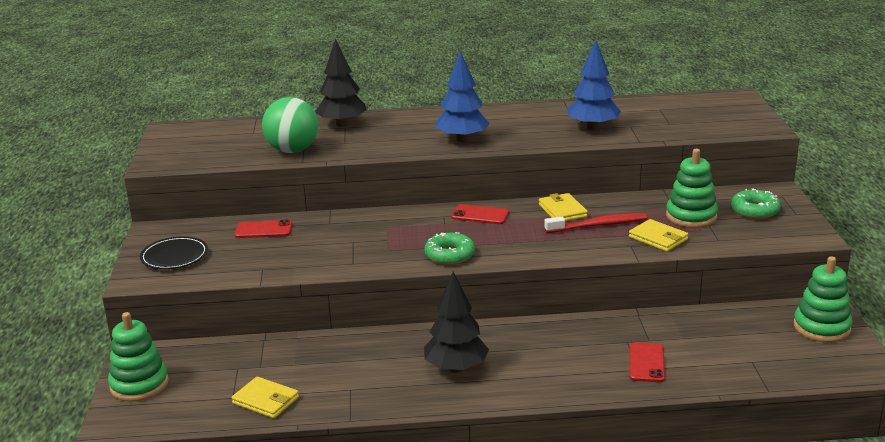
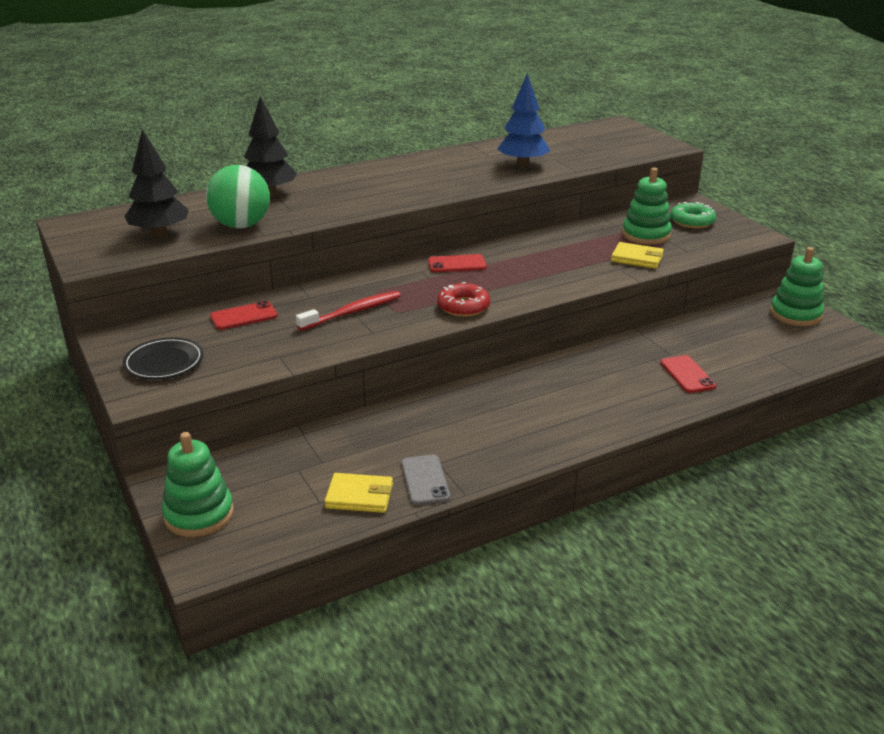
camera: 25 degrees left, 5 degrees up
(327, 400) = (425, 480): none -> grey phone
(449, 255) = (463, 306): green donut -> red donut
(456, 368) = (524, 418): black tree -> black tree (159, 233)
(462, 139) = (410, 191): blue tree -> none
(562, 211) = (530, 248): yellow wallet -> none
(598, 225) = (574, 255): red toothbrush -> red toothbrush (352, 312)

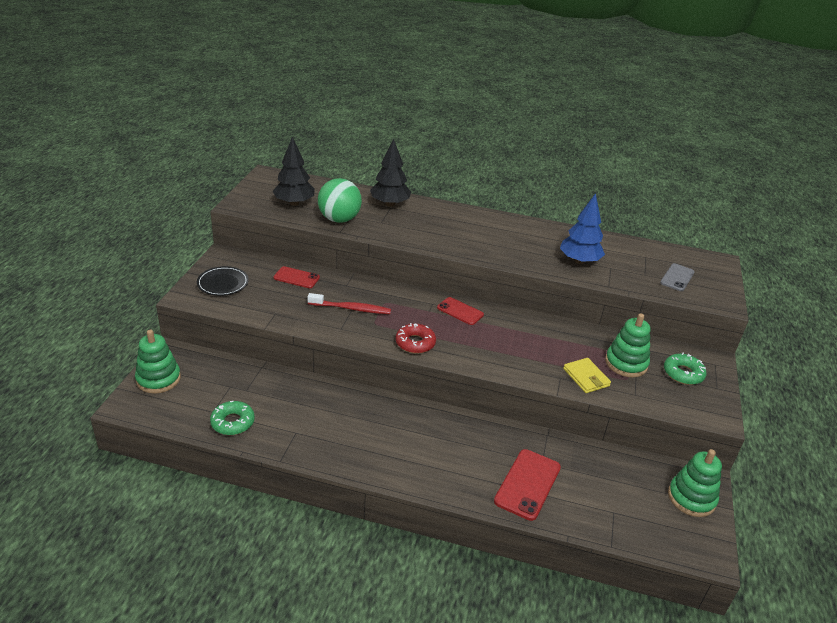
camera: 40 degrees right, 5 degrees up
(359, 496) = (233, 422): yellow wallet -> green donut
(425, 480) = (274, 437): grey phone -> grey phone (677, 277)
(687, 374) = (527, 484): red phone -> red phone, size x1.57

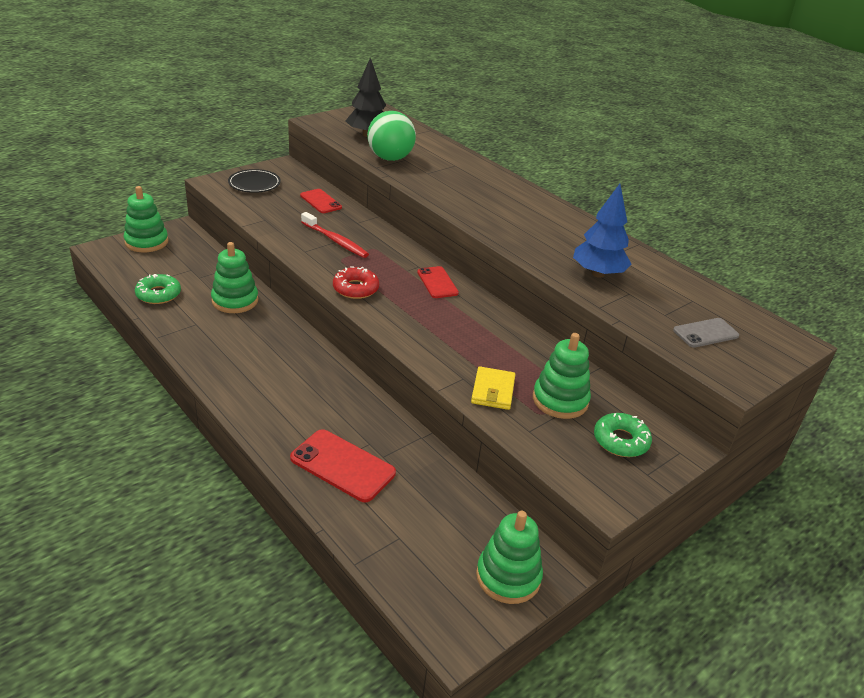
camera: 35 degrees right, 0 degrees up
(300, 396) = (235, 301): none -> green stacking toy
(390, 204) = (458, 162): black tree -> none
(527, 484) = (342, 466): red phone -> red phone turned 60 degrees clockwise

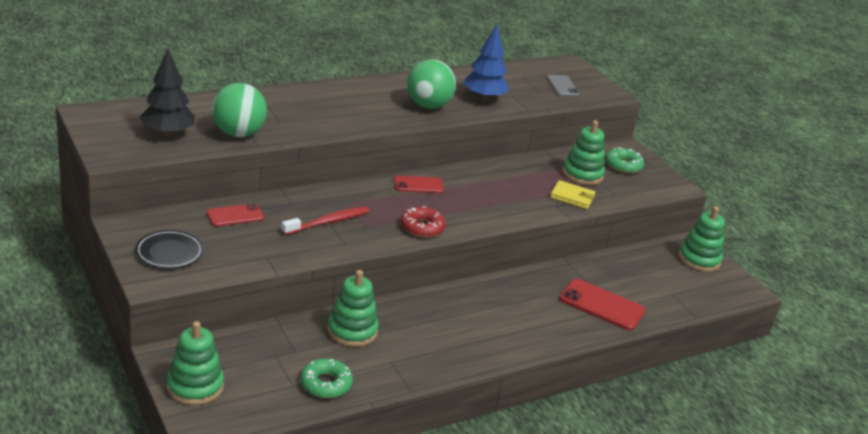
camera: 80 degrees left, 5 degrees down
(342, 466) = (601, 305): red phone -> red phone turned 75 degrees clockwise
(538, 240) = (428, 105): none -> green ball

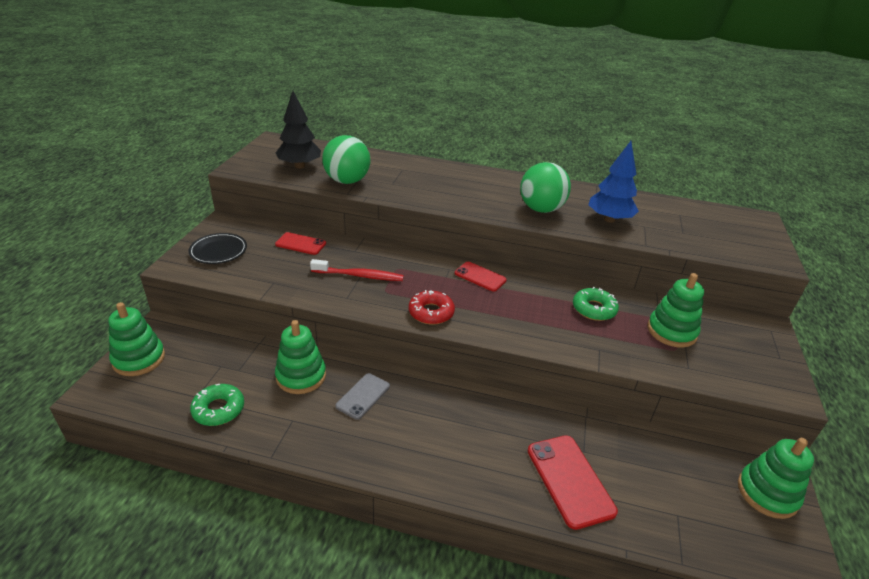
camera: 45 degrees right, 5 degrees up
(562, 86) = (719, 235): grey phone -> grey phone (363, 396)
(572, 197) = (629, 348): yellow wallet -> none
(623, 165) = (738, 342): green donut -> green donut (594, 309)

